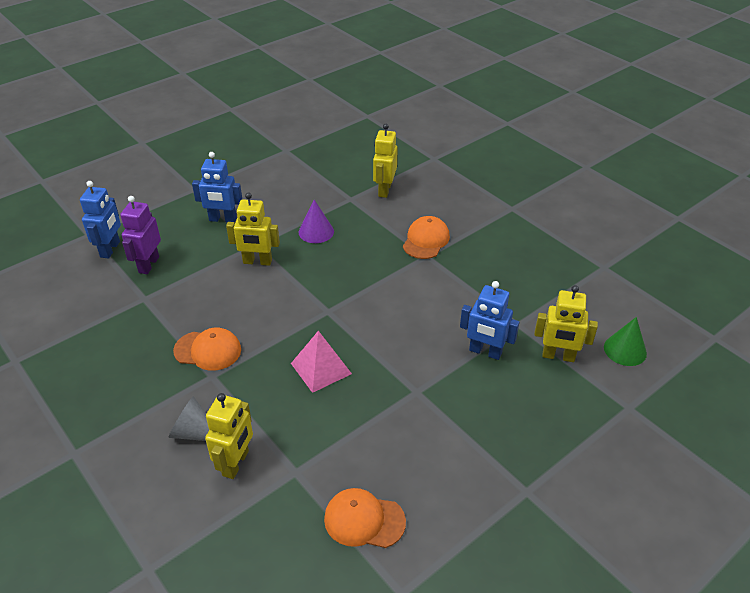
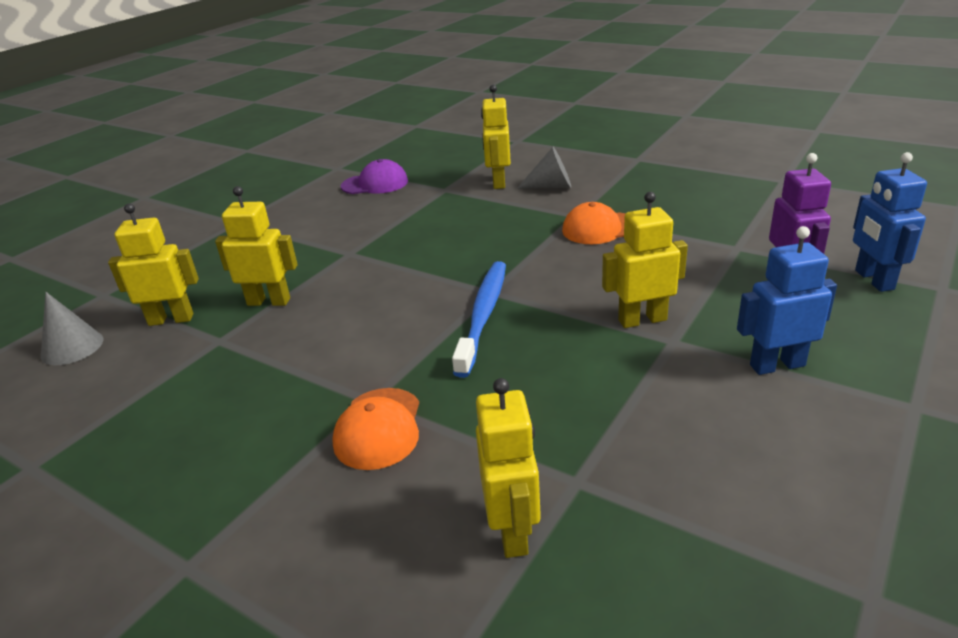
camera: 165 degrees right, 10 degrees down
(316, 232) = (591, 389): purple cone -> none
(321, 368) = (464, 245): pink pyramid -> none
(342, 293) = (483, 315): none -> blue toothbrush
(364, 520) = (375, 184): orange cap -> purple cap
(485, 352) = (269, 301): blue robot -> yellow robot
(625, 350) = (72, 347): green cone -> grey cone

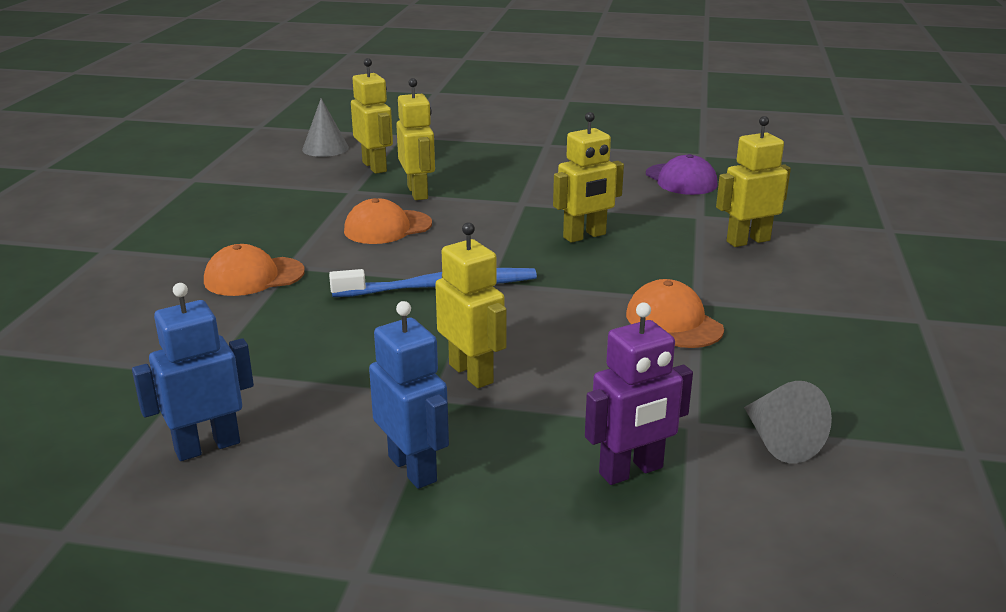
camera: 65 degrees right, 5 degrees down
(334, 328) = (387, 227): none -> orange cap
(513, 531) = (140, 353): yellow robot -> yellow robot (585, 236)
(551, 186) = (767, 273): grey cone -> grey cone (779, 441)
(873, 280) = (670, 547): blue robot -> blue robot (207, 446)

